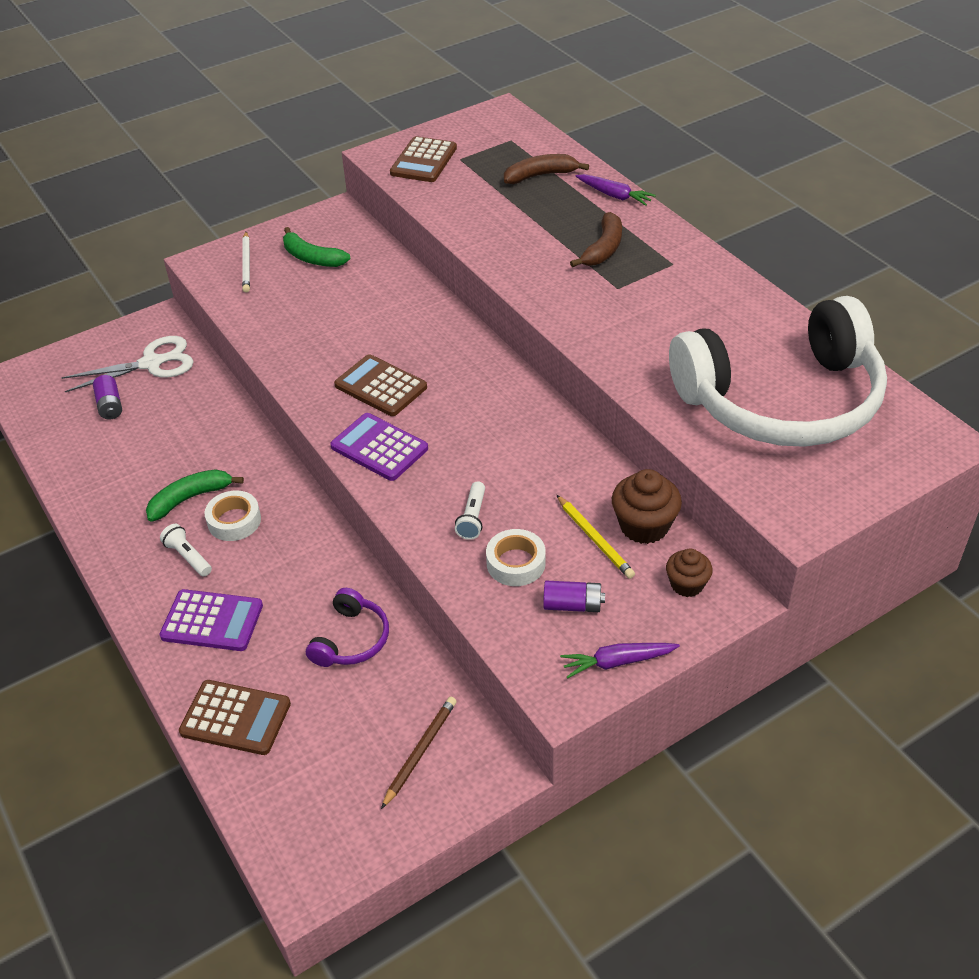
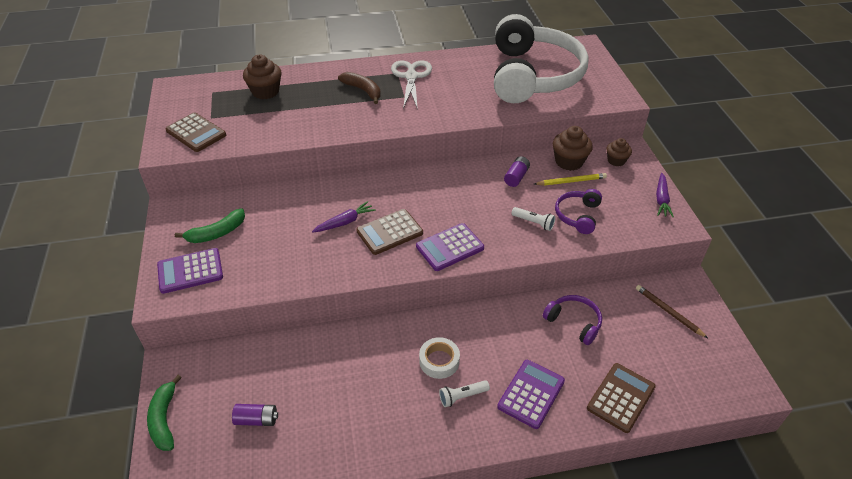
camera: 70 degrees left, 0 degrees up
(151, 363) = (223, 380): white scissors -> white scissors (411, 77)
(190, 498) = (401, 383): green banana -> green banana (164, 419)
(246, 264) = (190, 271): white pencil -> purple calculator
(516, 563) = (577, 215): white tape -> purple headphones
(540, 175) = (265, 91): brown banana -> brown cupcake
(572, 605) = (617, 203): purple battery -> purple battery (516, 177)
(614, 195) = (314, 72): purple carrot -> purple carrot (345, 222)

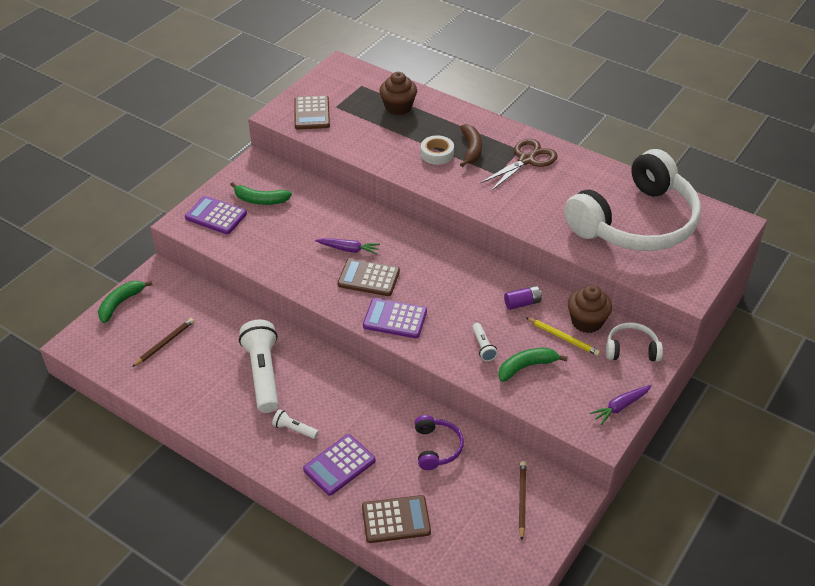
camera: 45 degrees right, 0 degrees up
(257, 420) = (165, 343): purple battery -> brown pencil
(379, 374) = (263, 374): none -> white flashlight
(411, 77) = (526, 160): white scissors -> brown scissors
(439, 361) = (309, 396): white tape -> white tape (437, 154)
(531, 394) = (339, 465): purple calculator -> purple calculator turned 150 degrees clockwise
(577, 215) = (526, 367): purple headphones -> green banana
(616, 160) = (631, 349): brown cupcake -> white headphones

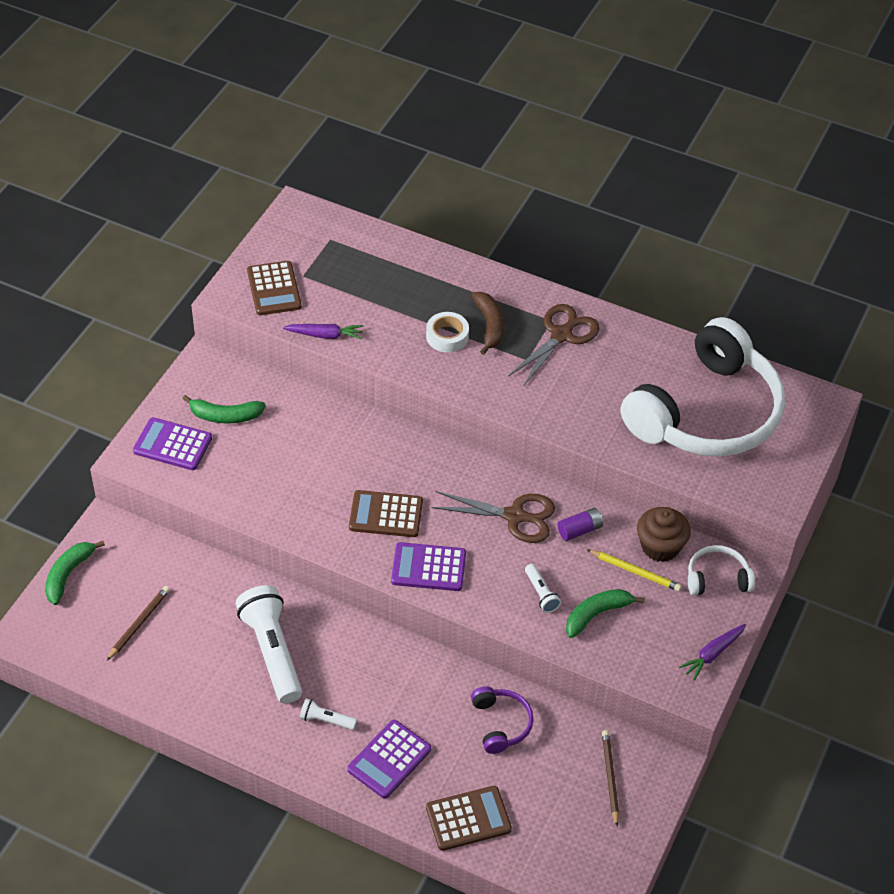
camera: 10 degrees left, 5 degrees up
(348, 249) = (353, 476): purple carrot -> purple carrot (325, 335)
(398, 107) = (385, 269): brown cupcake -> none
(471, 288) = (514, 516): none -> brown scissors

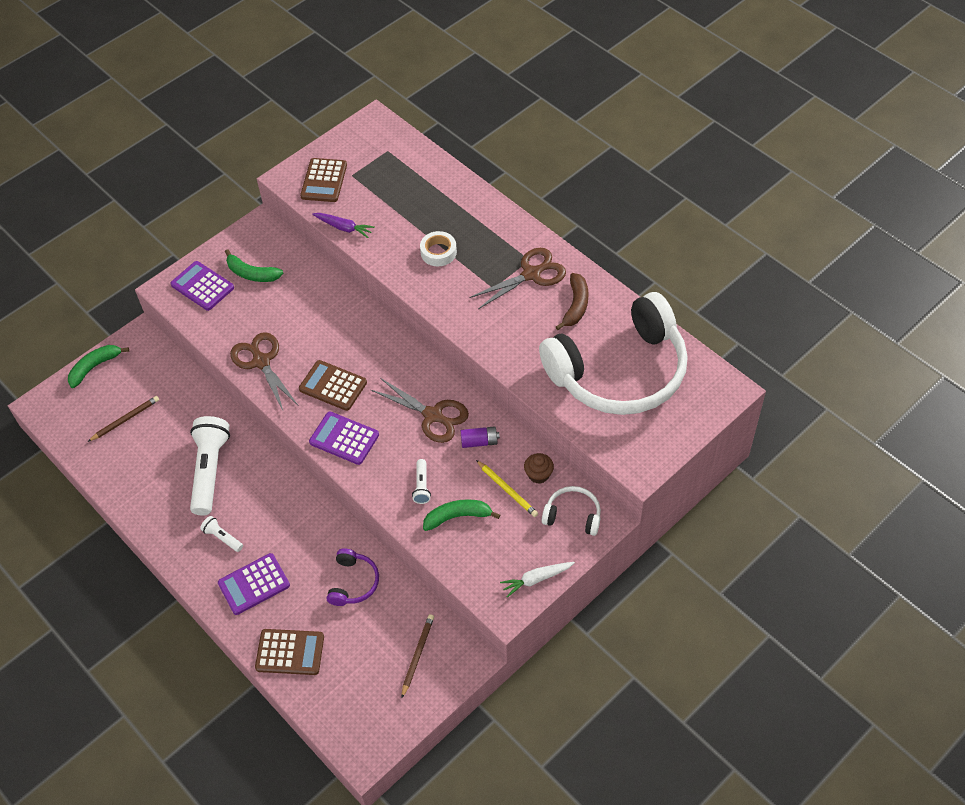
camera: 25 degrees right, 5 degrees up
(288, 510) = (261, 362): none -> brown scissors
(489, 326) = (477, 252): brown banana -> brown banana (576, 305)
(660, 547) = (538, 474): brown cupcake -> brown cupcake, size x0.64
(712, 654) = (536, 579): purple carrot -> white carrot

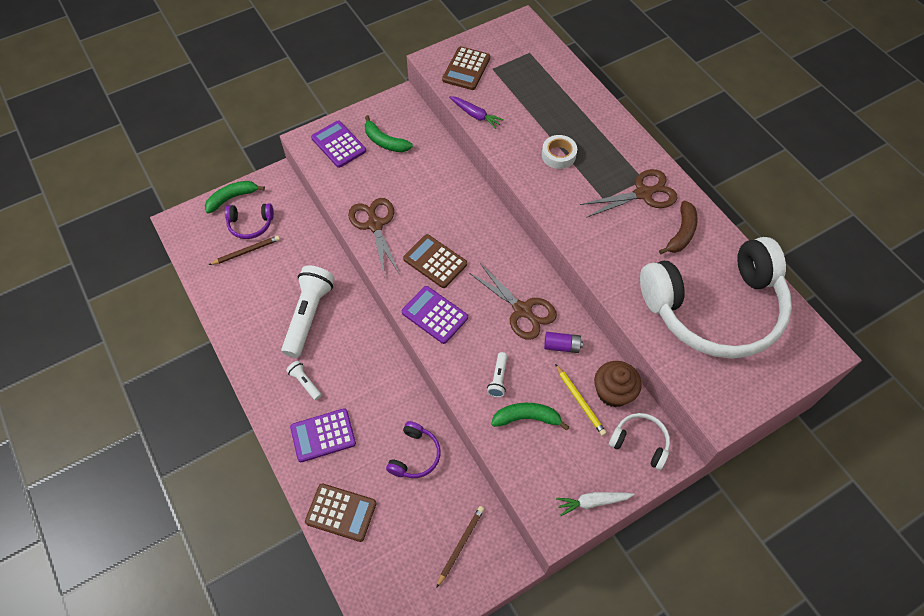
camera: 10 degrees right, 5 degrees up
(122, 391) = (250, 225): none -> purple headphones
(538, 474) = (613, 392): brown cupcake -> brown cupcake, size x1.57

